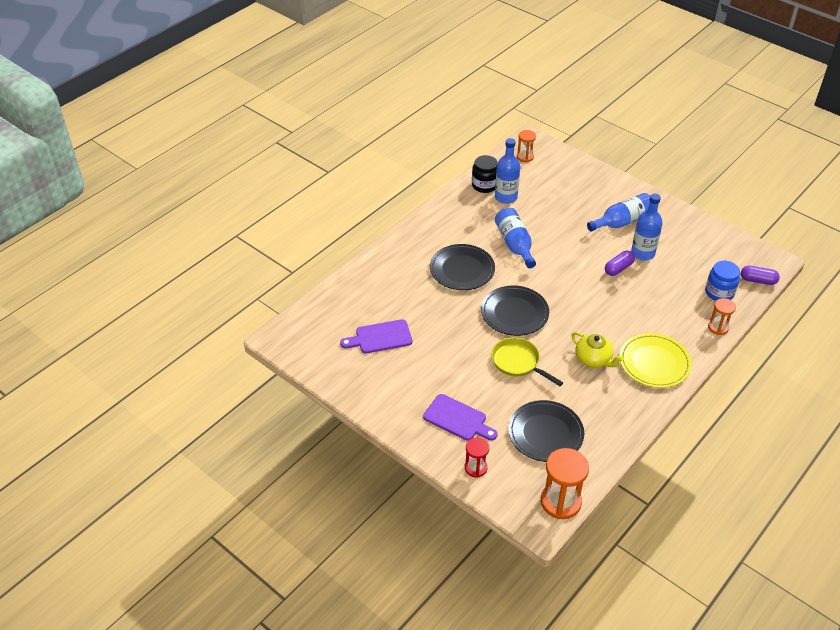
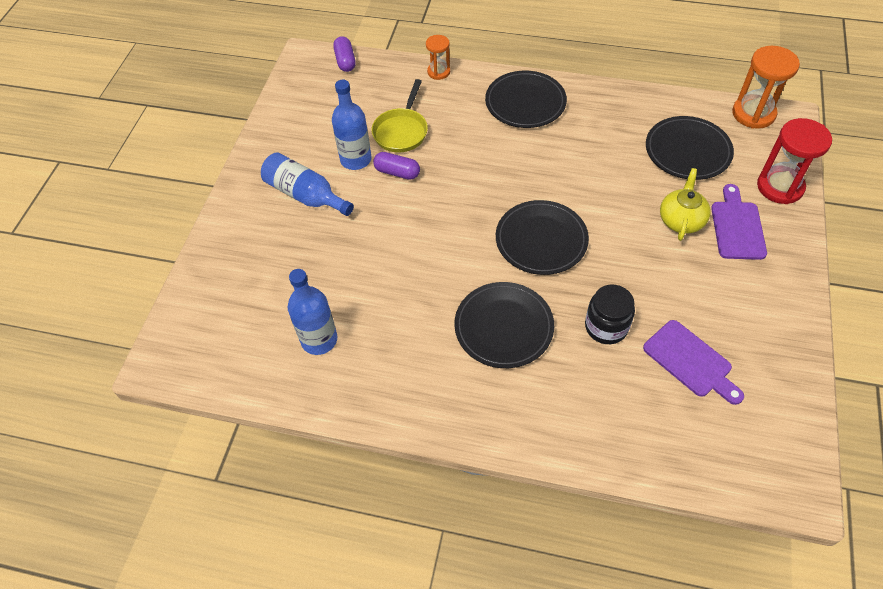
camera: 115 degrees left, 10 degrees up
(476, 468) = (780, 187): red hourglass -> red hourglass, size x1.73
(484, 185) = (304, 379): black jar -> black jar (606, 327)
(515, 244) = (416, 288): blue bottle -> none
(518, 362) = (614, 207): yellow pan -> yellow pan (401, 131)
(525, 157) = (206, 354): orange hourglass -> none
(593, 359) = (558, 148): yellow teapot -> yellow teapot (681, 220)
(654, 363) = (525, 102): yellow plate -> black plate
(719, 292) = (384, 83): blue jar -> none

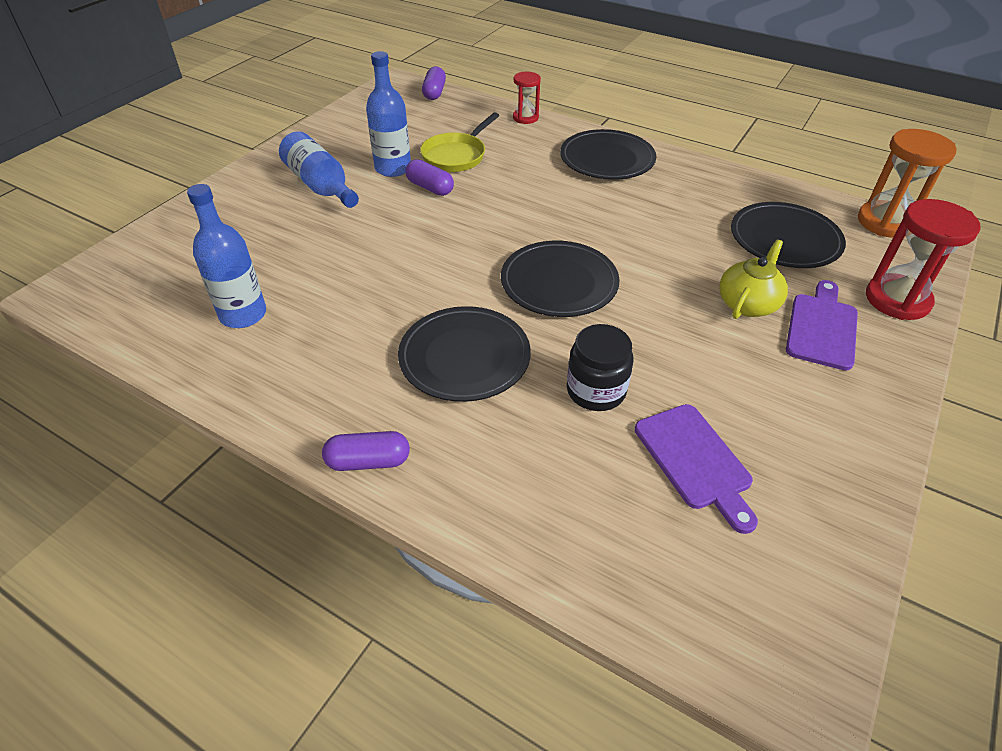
camera: 15 degrees right, 10 degrees down
(438, 72) = (525, 118): orange hourglass -> red hourglass
(480, 431) = (368, 461): none -> purple capsule

